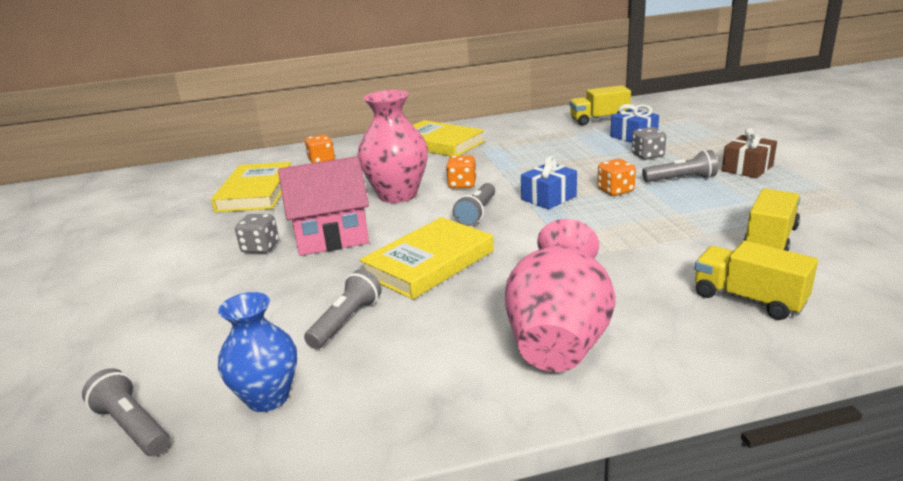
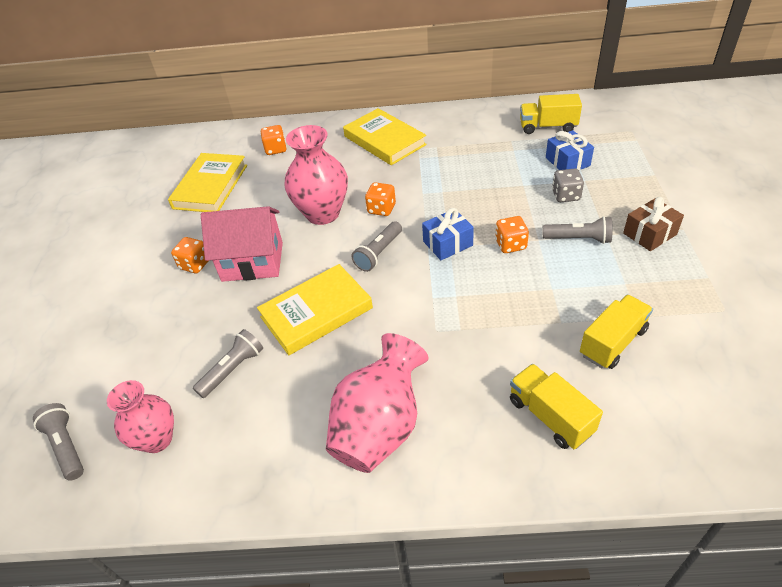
camera: 15 degrees right, 20 degrees up
(260, 248) = (195, 264): grey dice -> orange dice
(268, 397) = (157, 439): blue vase -> pink vase

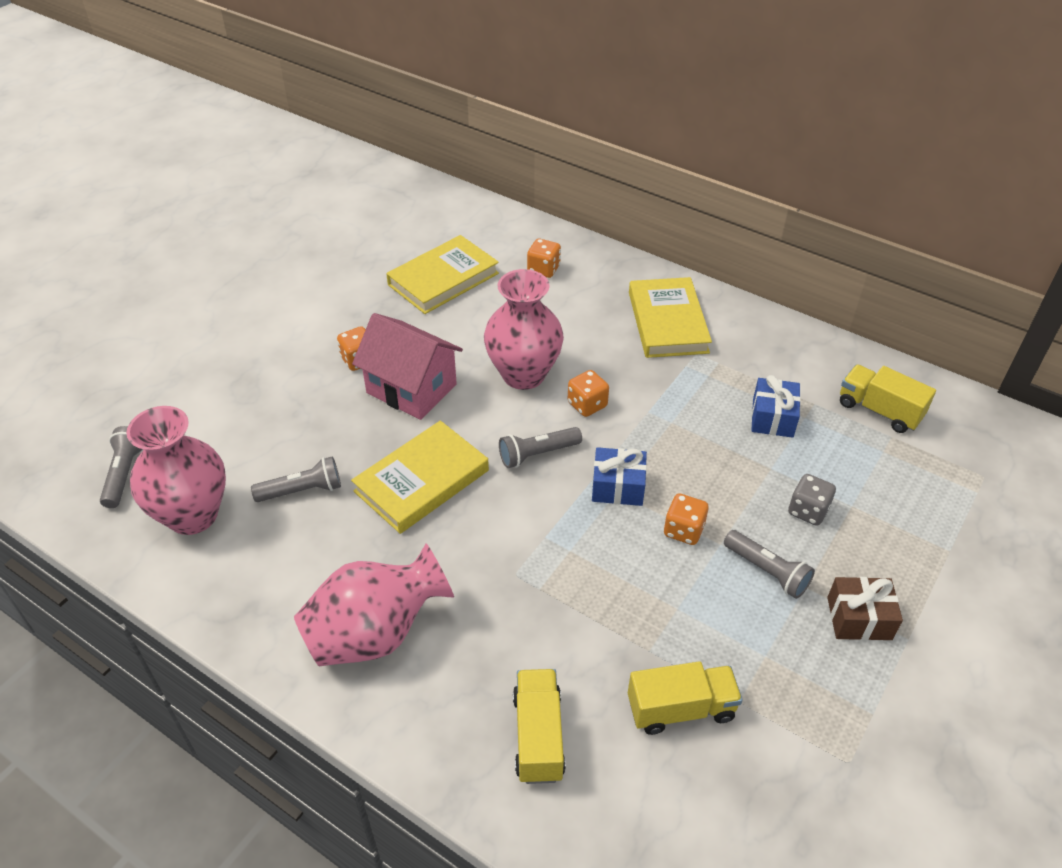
camera: 30 degrees right, 0 degrees up
(157, 439) = (193, 515): pink vase -> pink vase, size x1.52
(316, 312) = (422, 481): yellow book -> yellow book turned 45 degrees counterclockwise
(567, 162) = (855, 470): blue gift -> blue gift (773, 418)

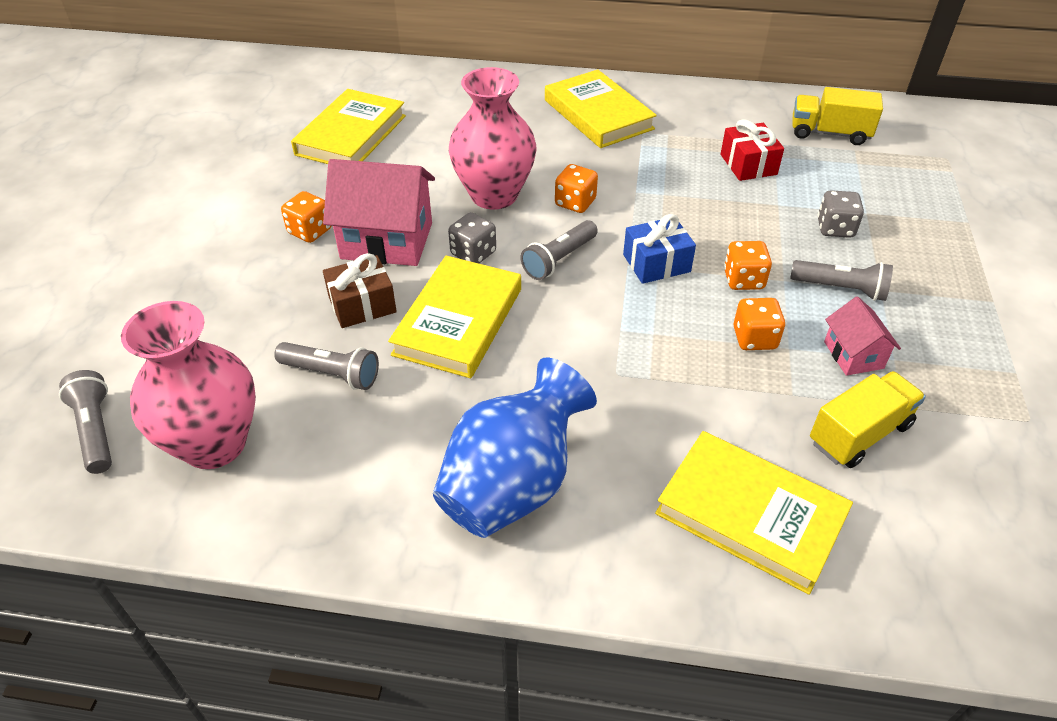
camera: 25 degrees left, 0 degrees up
(302, 491) = (332, 374): grey flashlight -> grey flashlight turned 60 degrees clockwise
(375, 633) = (513, 484): pink vase -> blue vase
(471, 424) = (473, 253): none -> grey dice
(538, 736) = (750, 514): yellow truck -> yellow book
(543, 269) = (448, 102): orange dice -> orange dice (754, 338)
(730, 637) = (853, 355): none -> pink house
(773, 418) = (748, 164): blue gift -> red gift
(859, 618) = (943, 299): brown gift -> brown gift (362, 304)

